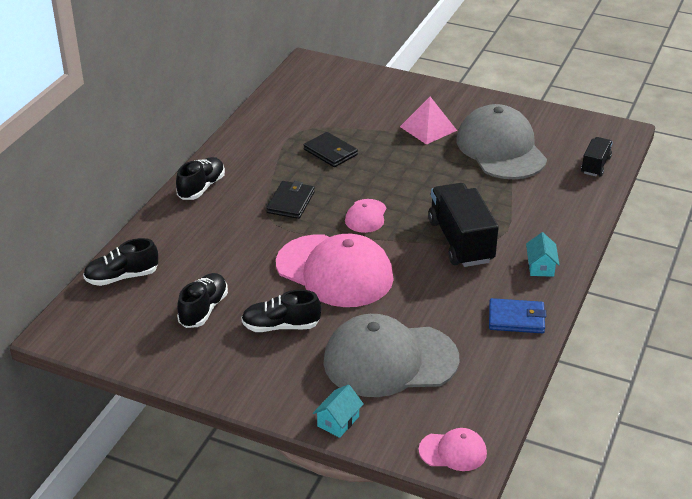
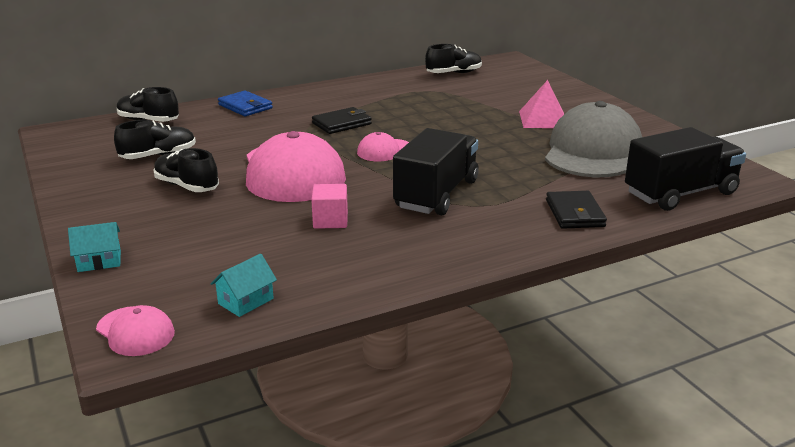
camera: 40 degrees right, 10 degrees down
(201, 187) = (295, 96): black shoe -> black shoe (453, 73)
(330, 152) = (430, 108): black wallet -> black wallet (574, 213)
(390, 360) = (219, 243): grey cap -> none
(429, 301) = (330, 220): none -> pink cube
(516, 319) = (385, 266): blue wallet -> blue wallet (245, 106)
(540, 266) = (482, 240): turquoise house -> turquoise house (245, 301)
(595, 165) = (680, 193): black truck -> black truck, size x1.85

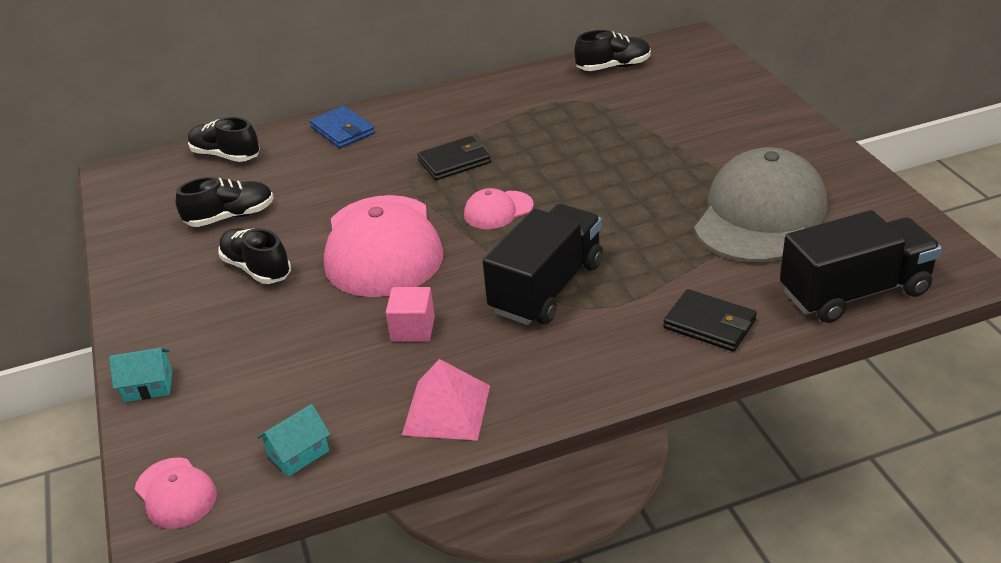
camera: 10 degrees right, 10 degrees up
(543, 119) = (711, 154): pink pyramid -> pink pyramid (446, 409)
(574, 213) = (709, 324): black wallet -> black wallet turned 60 degrees counterclockwise

